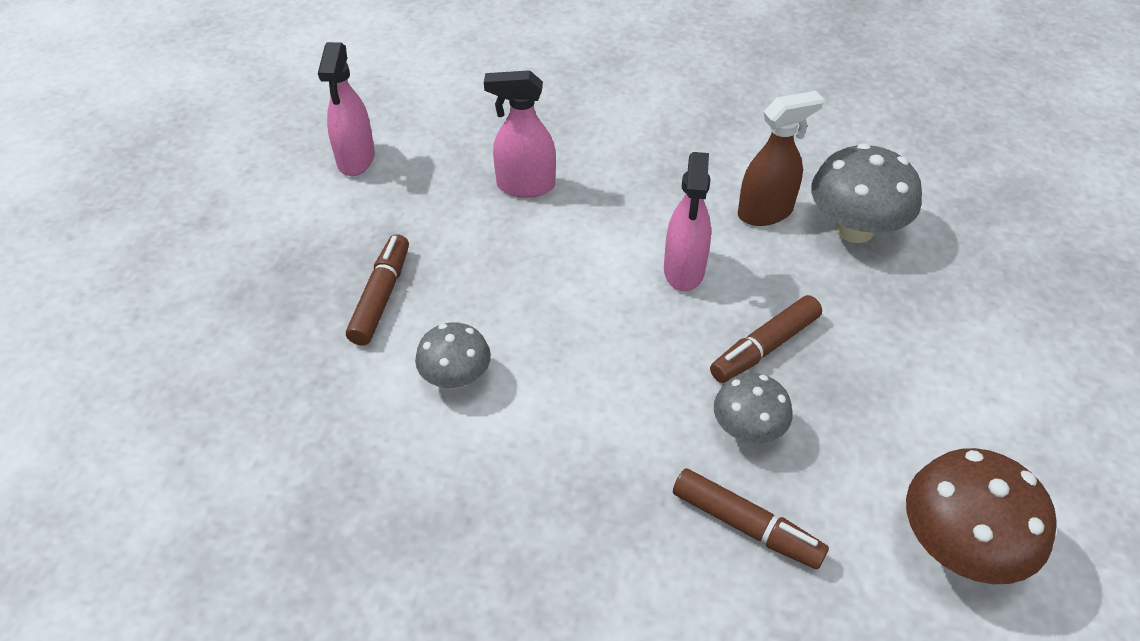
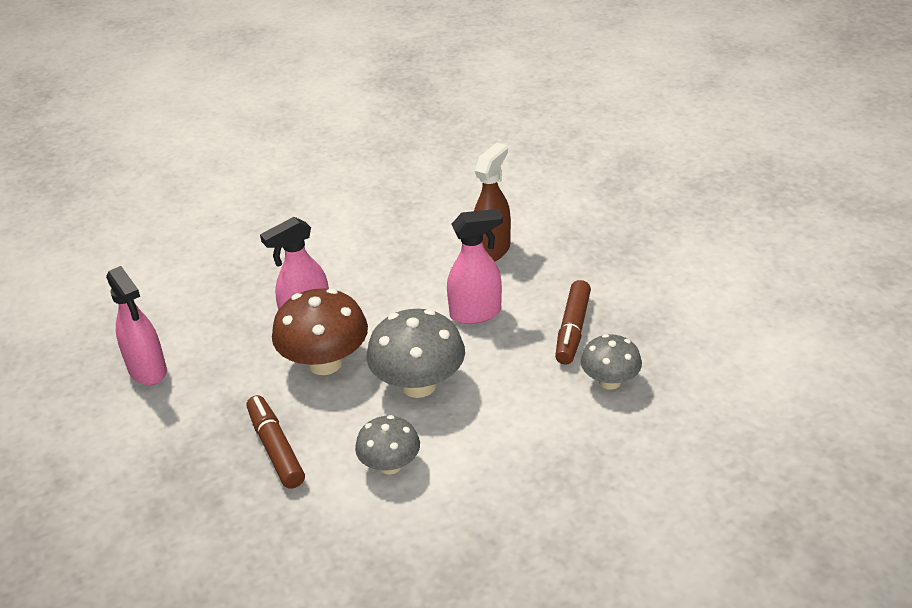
camera: 35 degrees left, 10 degrees down
(684, 271) = (476, 313): pink spray bottle -> pink spray bottle turned 75 degrees counterclockwise
(746, 526) = (662, 434): brown marker -> none
(854, 229) = (557, 232): grey mushroom -> grey mushroom (418, 385)
(958, 546) = (781, 372): brown mushroom -> brown mushroom (325, 363)

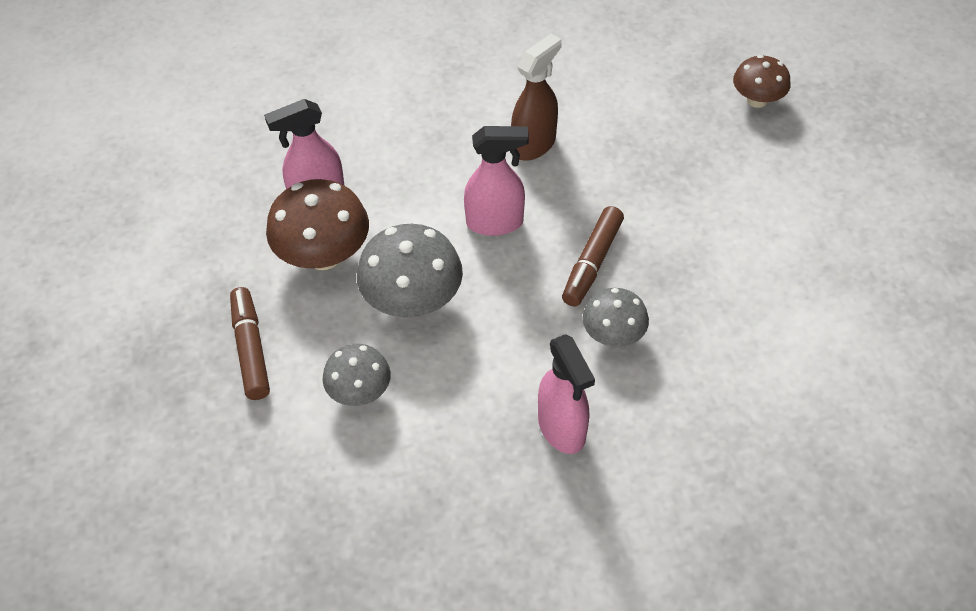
camera: 10 degrees right, 15 degrees up
(148, 370) = (144, 230): pink spray bottle -> pink spray bottle (562, 429)
(674, 190) = (757, 100): none -> brown mushroom

